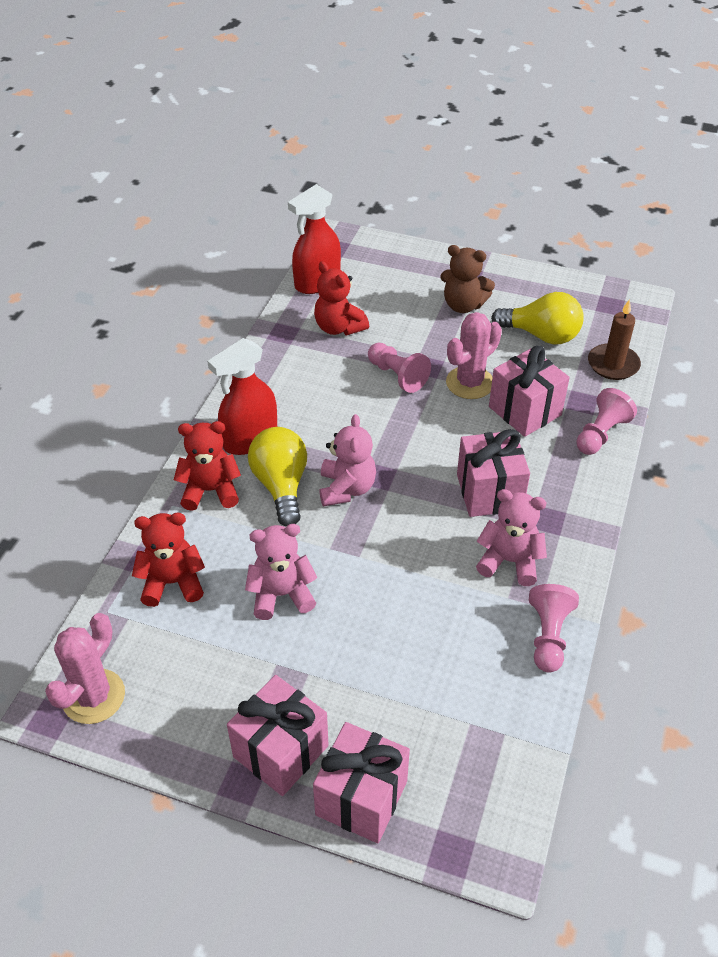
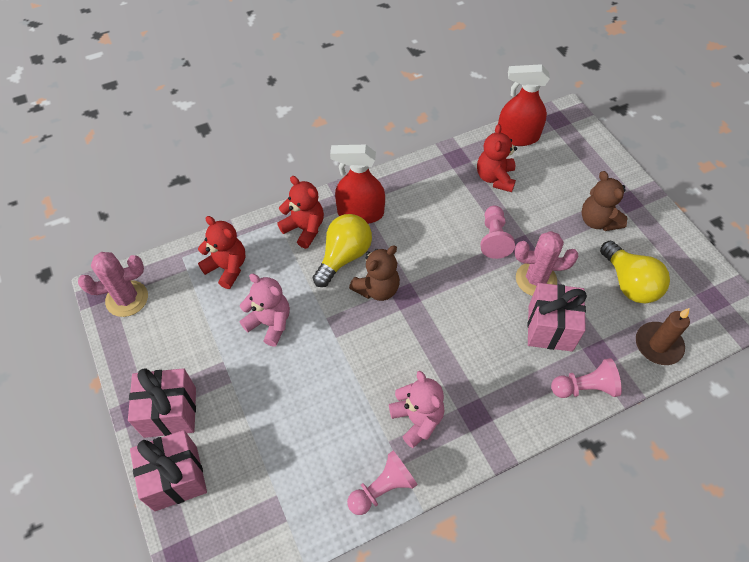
camera: 45 degrees right, 10 degrees up
(346, 489) = (377, 289): pink teddy bear -> brown teddy bear
(489, 492) = (459, 363): pink gift -> none

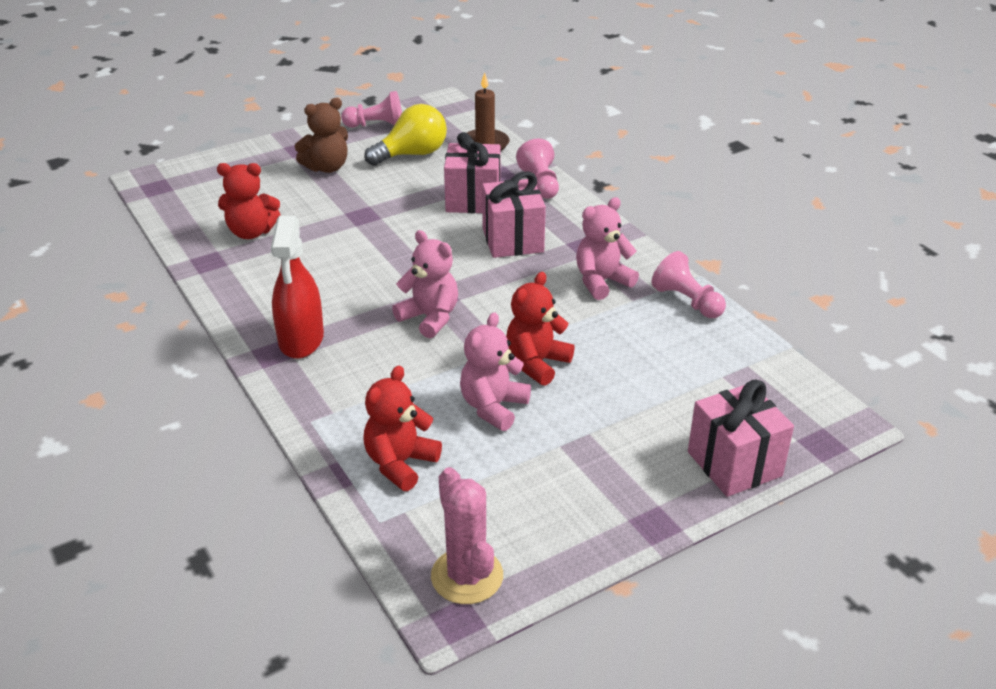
camera: 95 degrees left, 20 degrees down
(170, 412) = (648, 486): pink gift -> pink gift (513, 240)
(304, 229) = (327, 390): red teddy bear -> red teddy bear (536, 363)
(344, 256) = (378, 349): yellow light bulb -> none
(377, 289) = (430, 318): brown teddy bear -> pink teddy bear
(494, 238) = (350, 233): pink pawn -> pink pawn (376, 126)
(517, 137) = (180, 215): red spray bottle -> none
(536, 279) = (410, 207): pink cactus -> none

